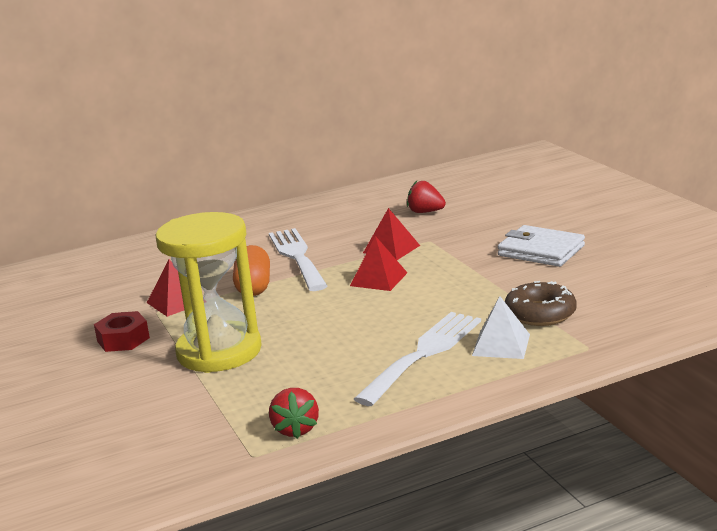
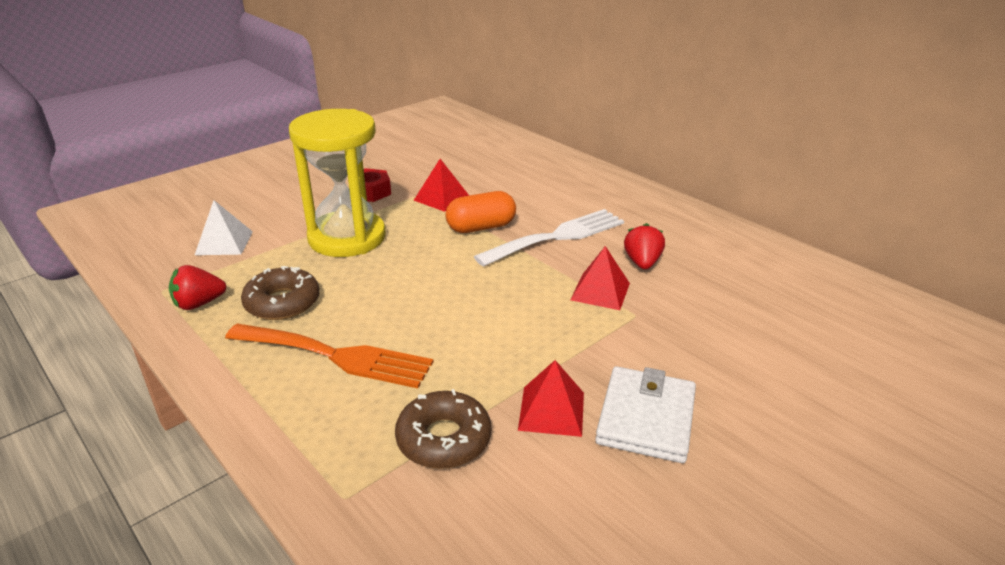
camera: 70 degrees right, 10 degrees up
(323, 382) = (282, 302): none -> brown donut
(379, 279) = (516, 296): red pyramid -> red pyramid (552, 411)
(424, 353) = (337, 356): white fork -> orange fork
(425, 212) = (725, 298): red strawberry -> red strawberry (642, 263)
(501, 345) = (356, 413): white pyramid -> white pyramid (224, 243)

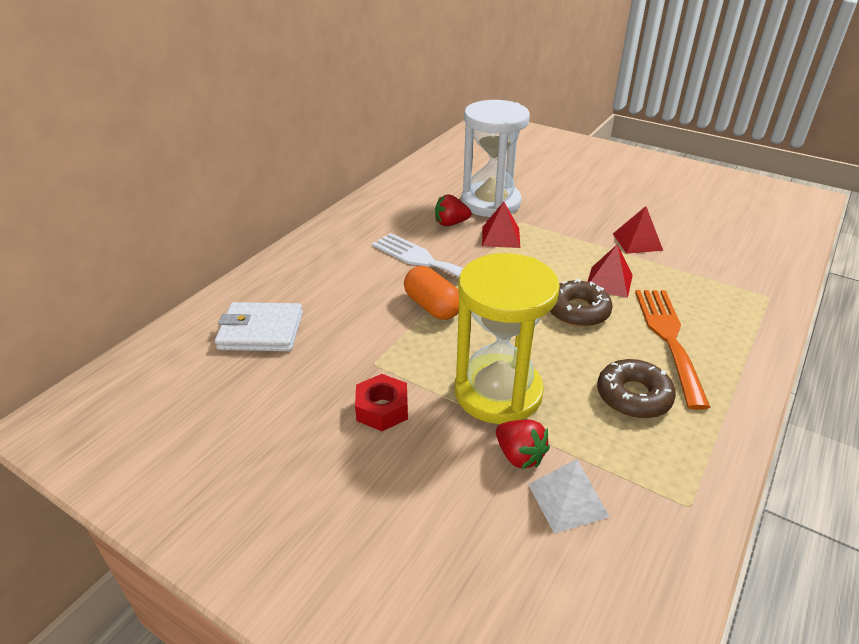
camera: 105 degrees left, 5 degrees up
(199, 304) = (682, 458): red strawberry -> red strawberry (519, 456)
(441, 198) = (379, 345): red pyramid -> red pyramid (609, 282)
(444, 439) = (694, 273): brown donut -> brown donut (577, 311)
(646, 418) = (615, 214): white wallet -> white wallet (261, 331)
(696, 302) = (490, 203): none -> white hourglass

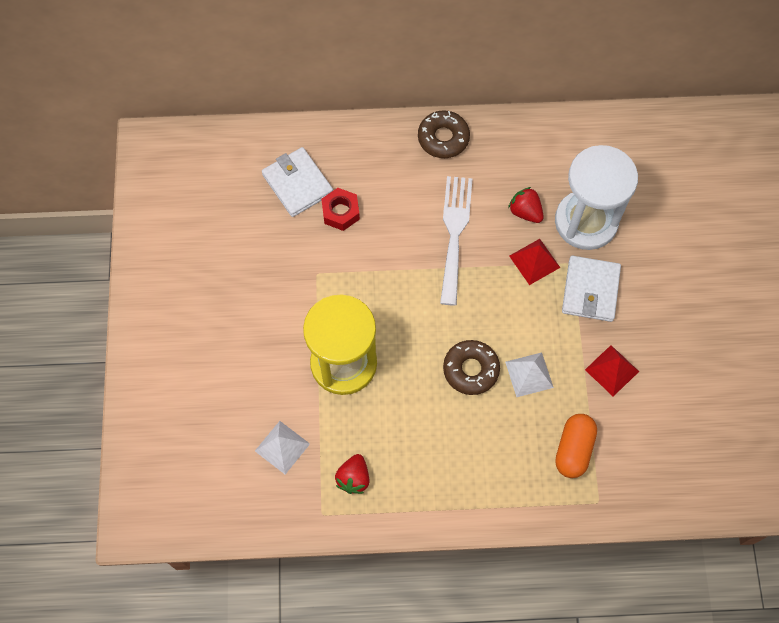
camera: 55 degrees right, 30 degrees up
(382, 409) = (281, 306): red nut -> red nut (340, 212)
(432, 306) = (402, 270): orange capsule -> orange capsule (573, 449)
(519, 456) = (298, 405): red strawberry -> red strawberry (353, 478)
(553, 223) = (590, 290): none -> white wallet
(609, 282) = (529, 374): red pyramid -> white pyramid
(633, 396) = (399, 447): brown donut -> brown donut (443, 138)
(668, 338) = (483, 446): orange fork -> none

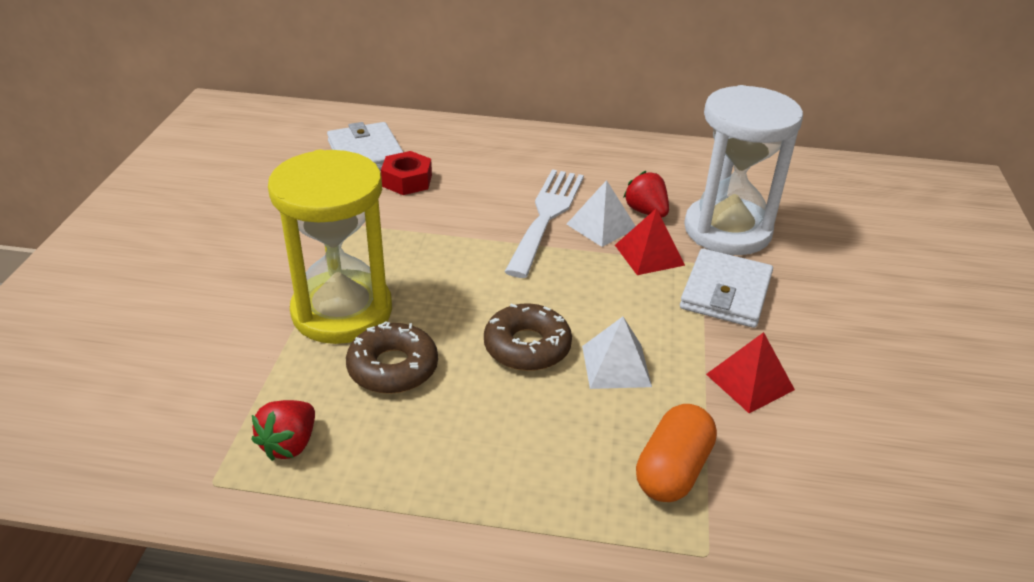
camera: 10 degrees right, 30 degrees down
(282, 447) = (199, 387): white pyramid -> white pyramid (601, 226)
(443, 138) = (557, 144): brown donut -> brown donut (393, 368)

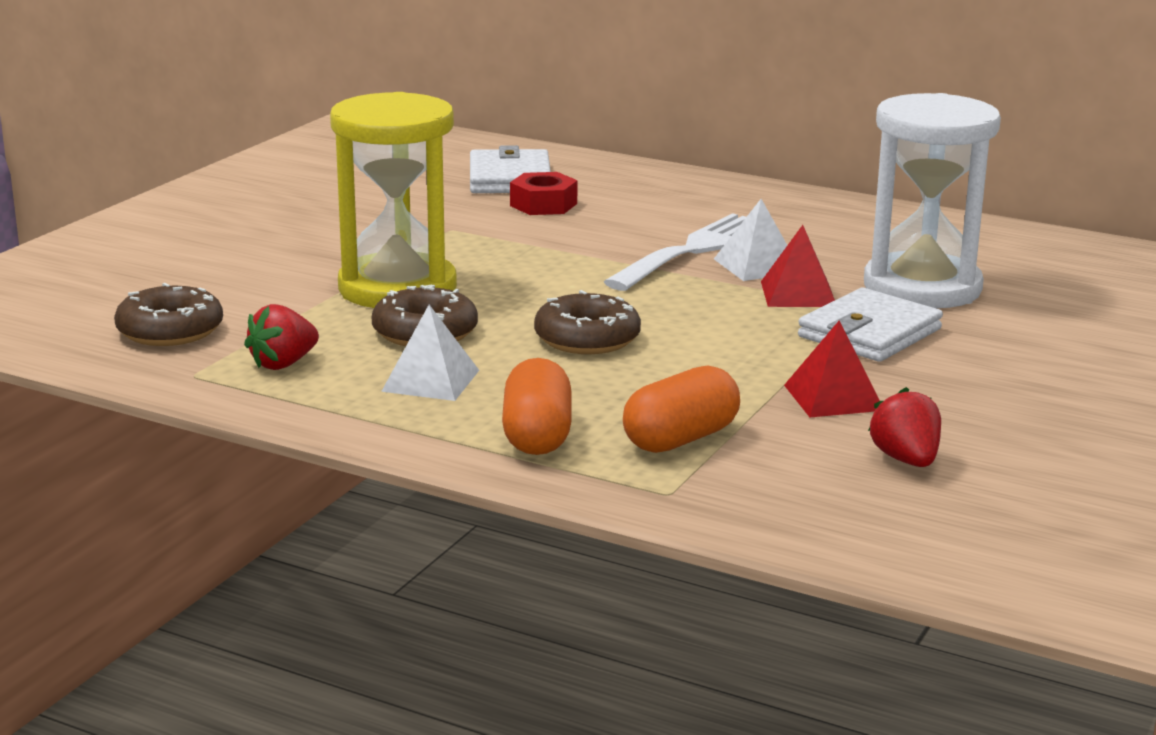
camera: 20 degrees right, 15 degrees down
(163, 417) = (170, 330): none -> brown donut
(558, 498) = (537, 436): none -> orange capsule
(616, 366) = (680, 365): white pyramid -> white pyramid (430, 380)
(646, 211) = (827, 261): red strawberry -> red strawberry (906, 460)

